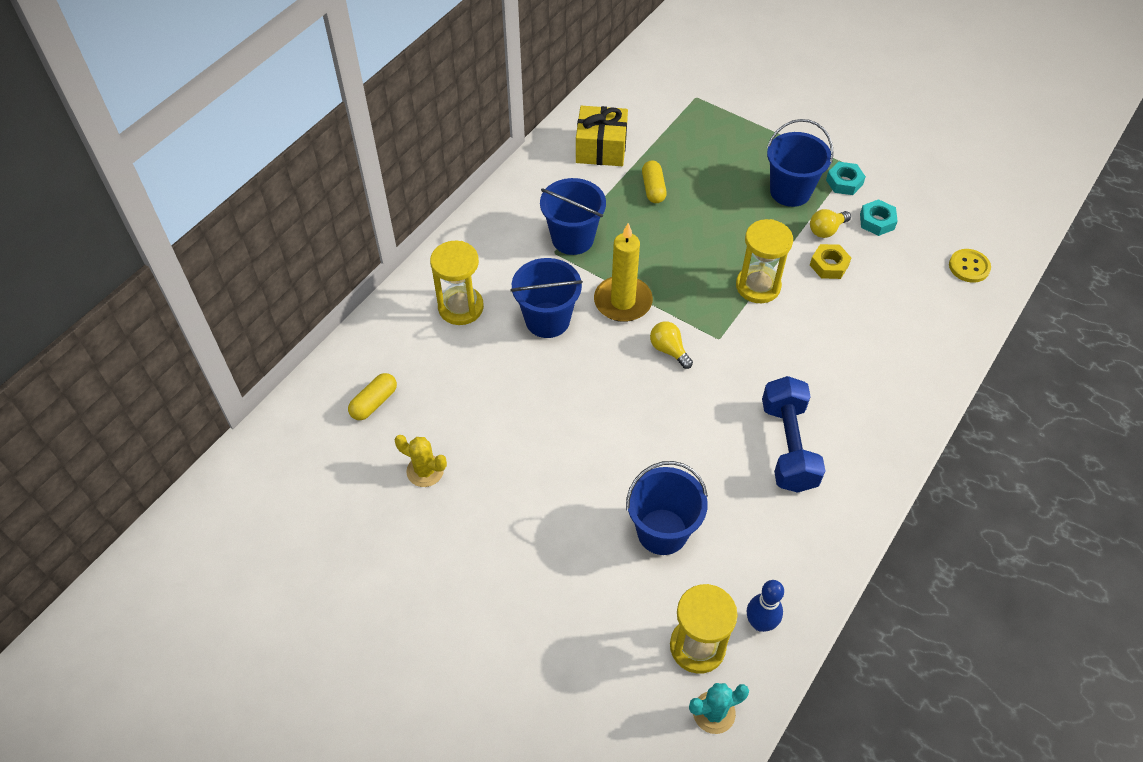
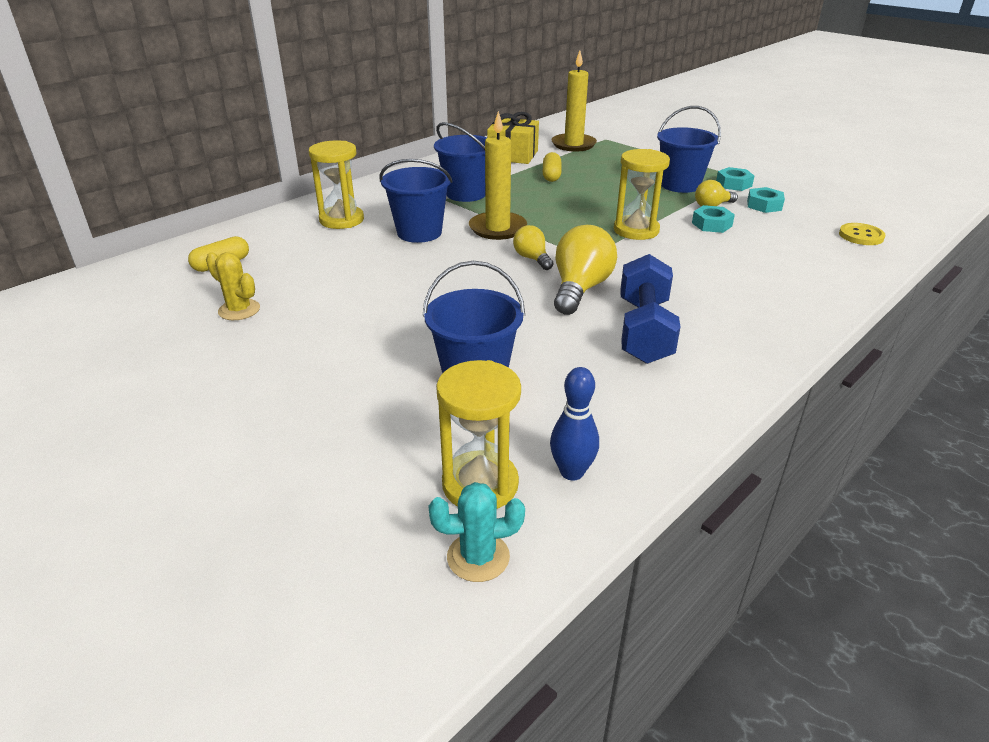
camera: 10 degrees right, 20 degrees down
(663, 116) = (573, 145): none -> yellow candle
(722, 393) = (580, 289): none -> yellow light bulb
(829, 265) = (711, 224): yellow nut -> turquoise nut

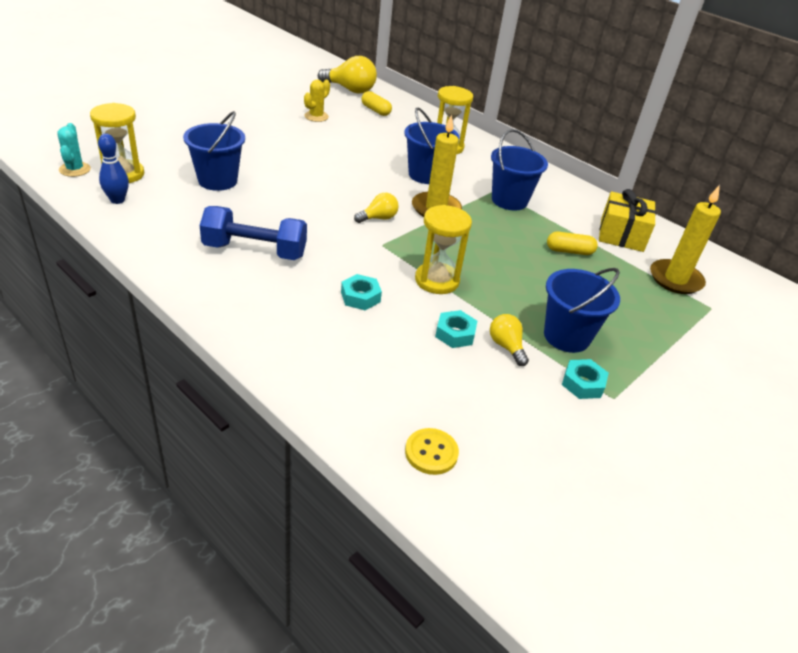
camera: 85 degrees right, 5 degrees up
(580, 289) = (324, 233): yellow light bulb -> yellow light bulb (350, 90)
(764, 205) = (517, 392): turquoise nut -> turquoise nut (360, 297)

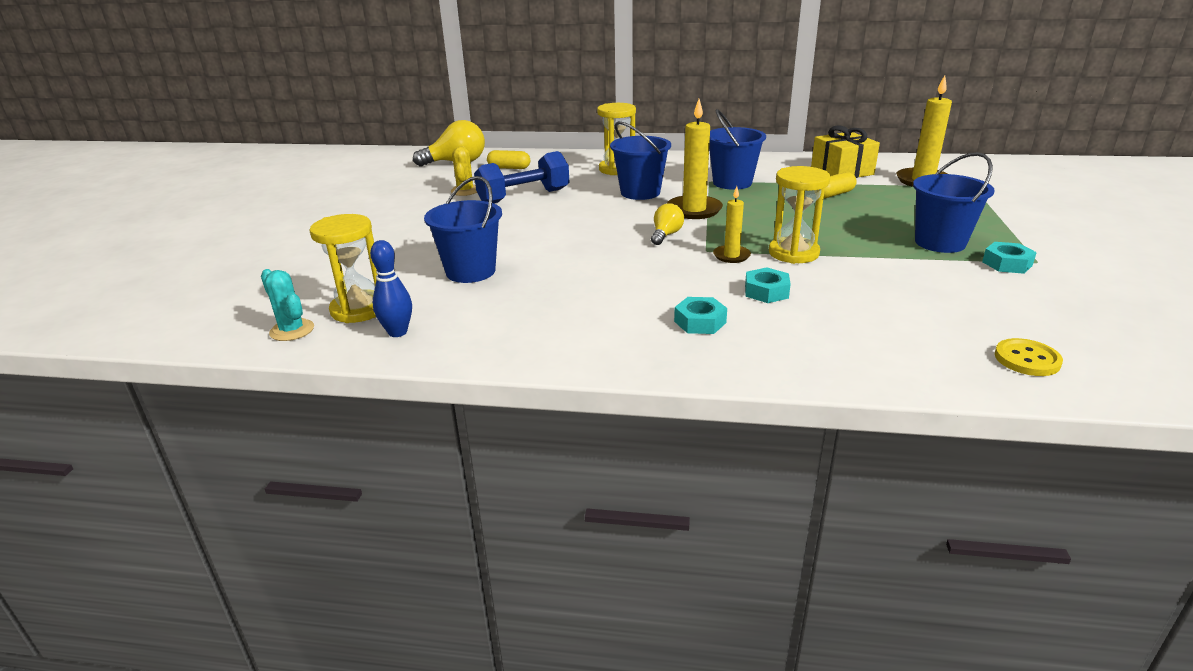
camera: 30 degrees left, 10 degrees down
(255, 251) = (616, 304): blue dumbbell -> blue dumbbell (524, 197)
(390, 258) = (731, 256): none -> yellow candle
(455, 334) = (877, 279): turquoise nut -> turquoise nut (700, 322)
(506, 346) = (922, 268): yellow light bulb -> none

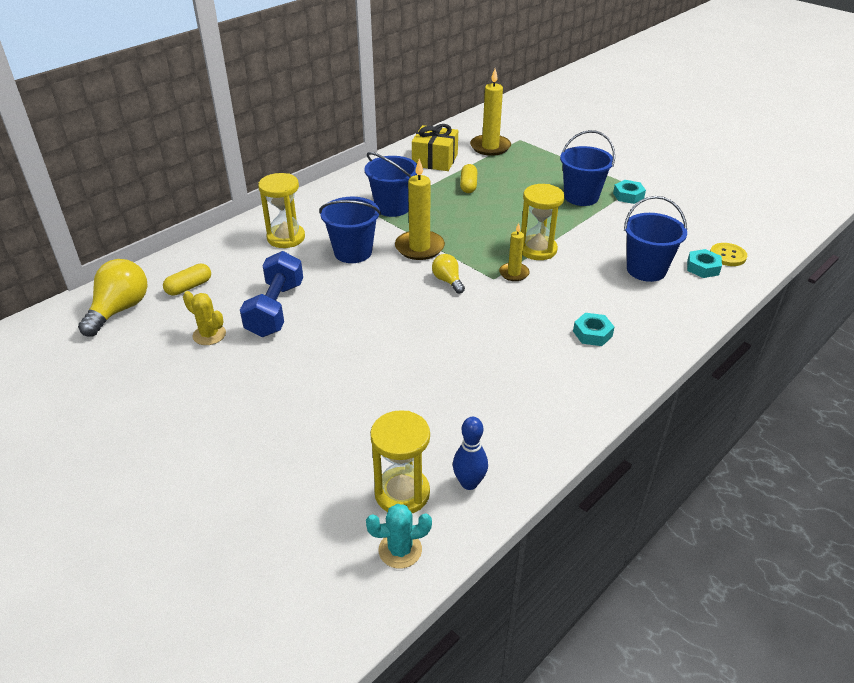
camera: 55 degrees left, 10 degrees up
(470, 271) = (399, 401): blue bucket -> blue bucket (646, 270)
(766, 291) = (578, 288): turquoise nut -> turquoise nut (703, 268)

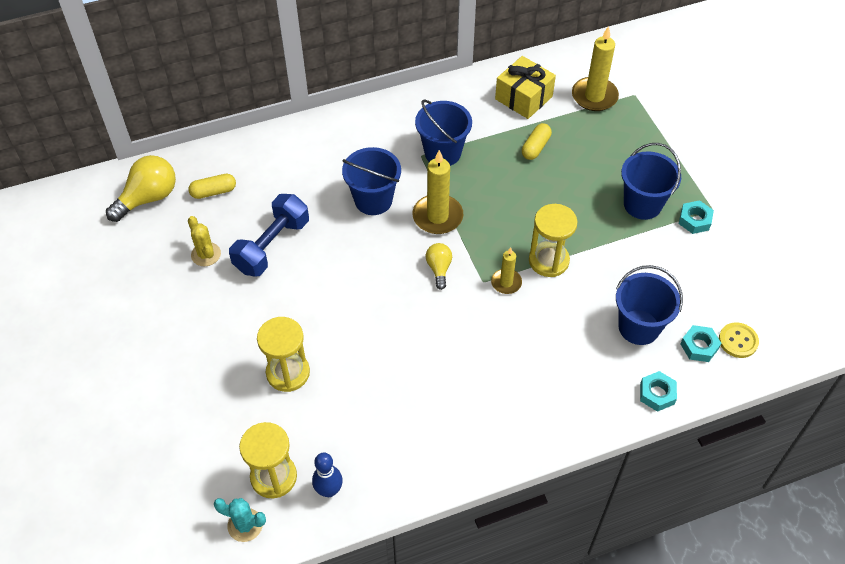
camera: 25 degrees right, 15 degrees up
(286, 238) = (323, 159): yellow hourglass -> yellow hourglass (288, 373)
(592, 334) = (531, 383): turquoise nut -> turquoise nut (657, 394)

